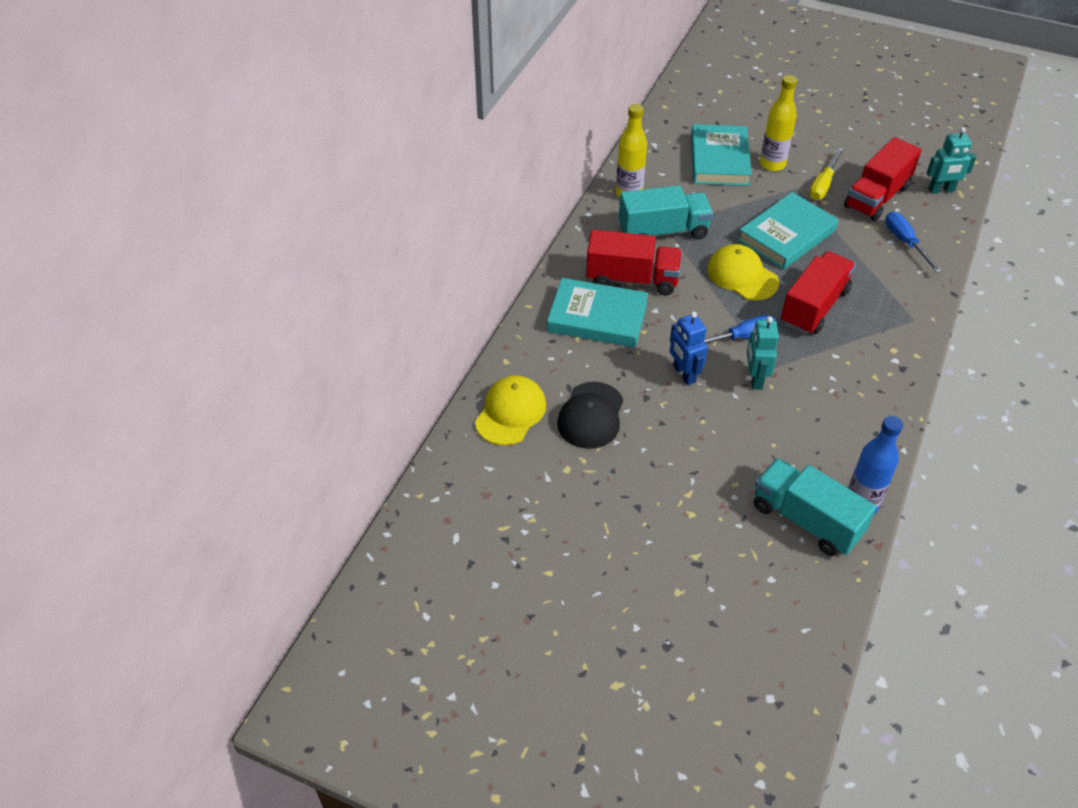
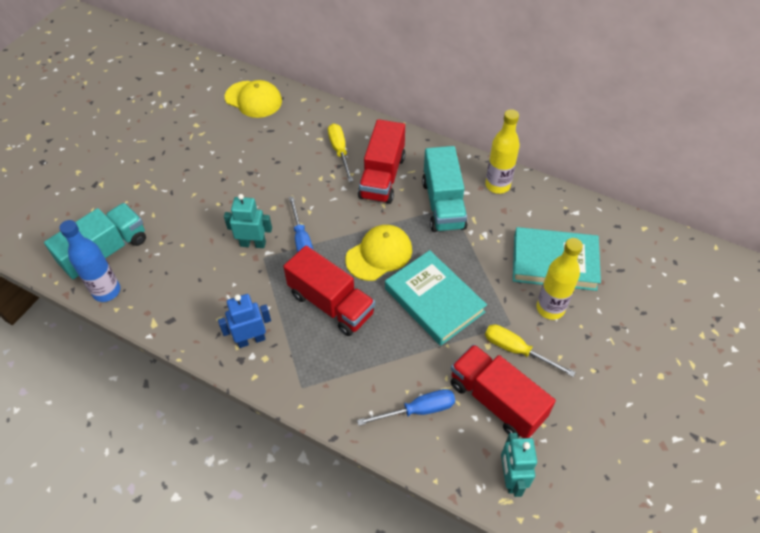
camera: 95 degrees right, 5 degrees up
(591, 415) = (240, 140): black cap -> none
(597, 318) = (340, 151): turquoise book -> yellow screwdriver
(684, 374) = (268, 198): blue robot -> blue robot (251, 339)

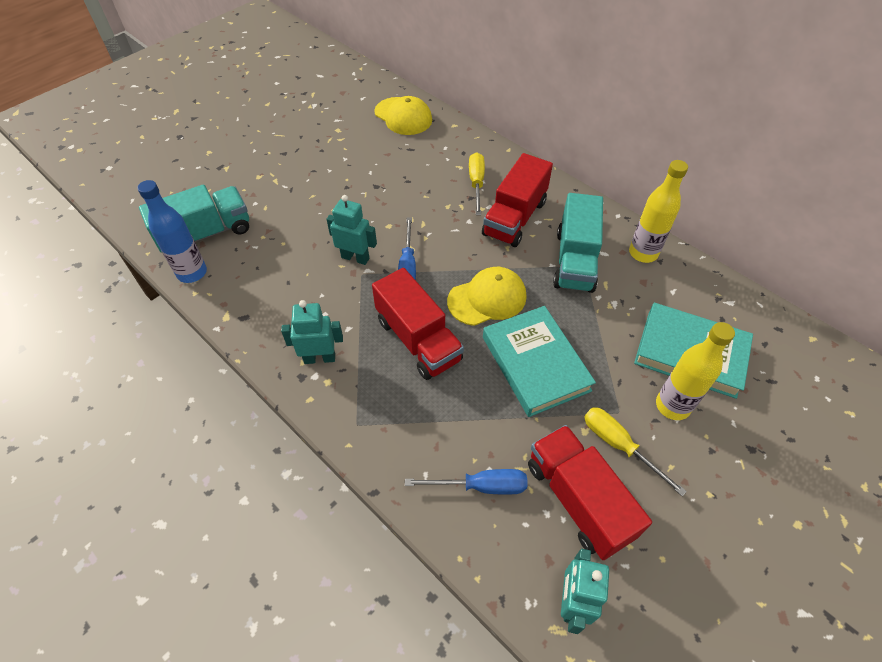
camera: 15 degrees right, 0 degrees up
(251, 339) = (319, 358): blue robot -> turquoise robot

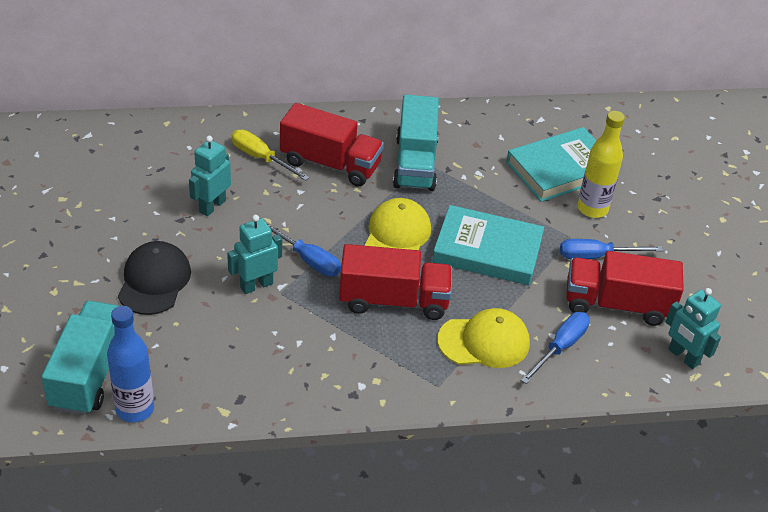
camera: 55 degrees left, 10 degrees down
(310, 210) = (154, 281): none -> black cap
(319, 358) = (346, 372): turquoise robot -> turquoise robot (212, 206)
(403, 116) = (107, 145): yellow cap -> yellow cap (484, 342)
(515, 218) = (330, 164): red truck -> red truck turned 45 degrees counterclockwise
(575, 260) = (415, 163): turquoise truck -> turquoise truck turned 45 degrees clockwise
(619, 445) = (596, 256): yellow screwdriver -> blue screwdriver
(643, 253) = (450, 125): yellow bottle -> none

